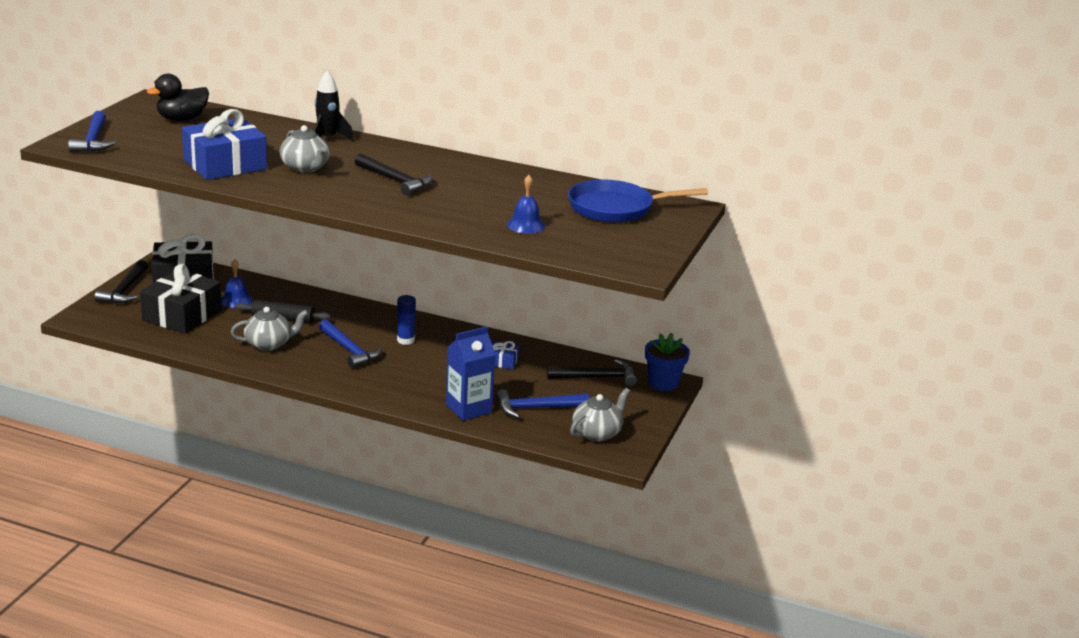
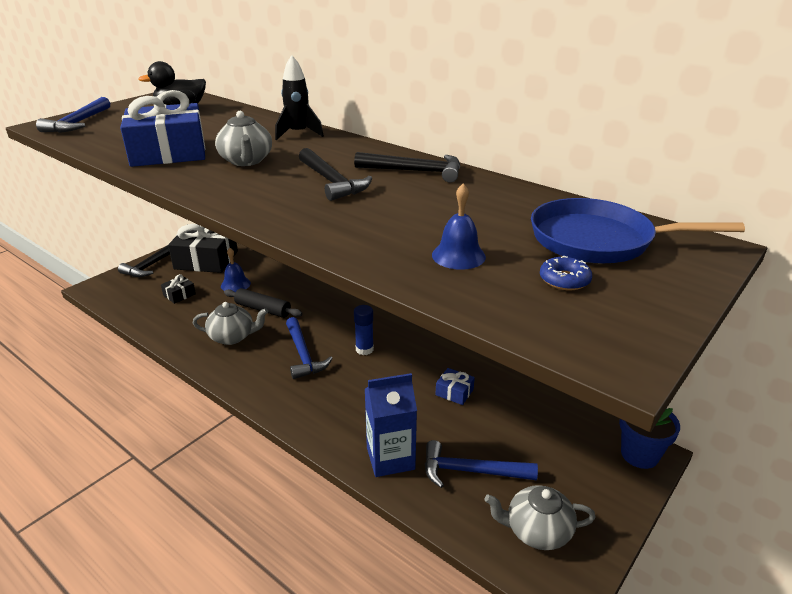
camera: 20 degrees right, 5 degrees up
(182, 315) = (179, 295): black gift -> black gift, size x0.44
(597, 377) = (557, 432): black hammer -> black hammer (415, 171)
(597, 433) = (537, 531): grey teapot -> grey teapot turned 150 degrees counterclockwise
(600, 233) = (564, 280): none -> blue donut

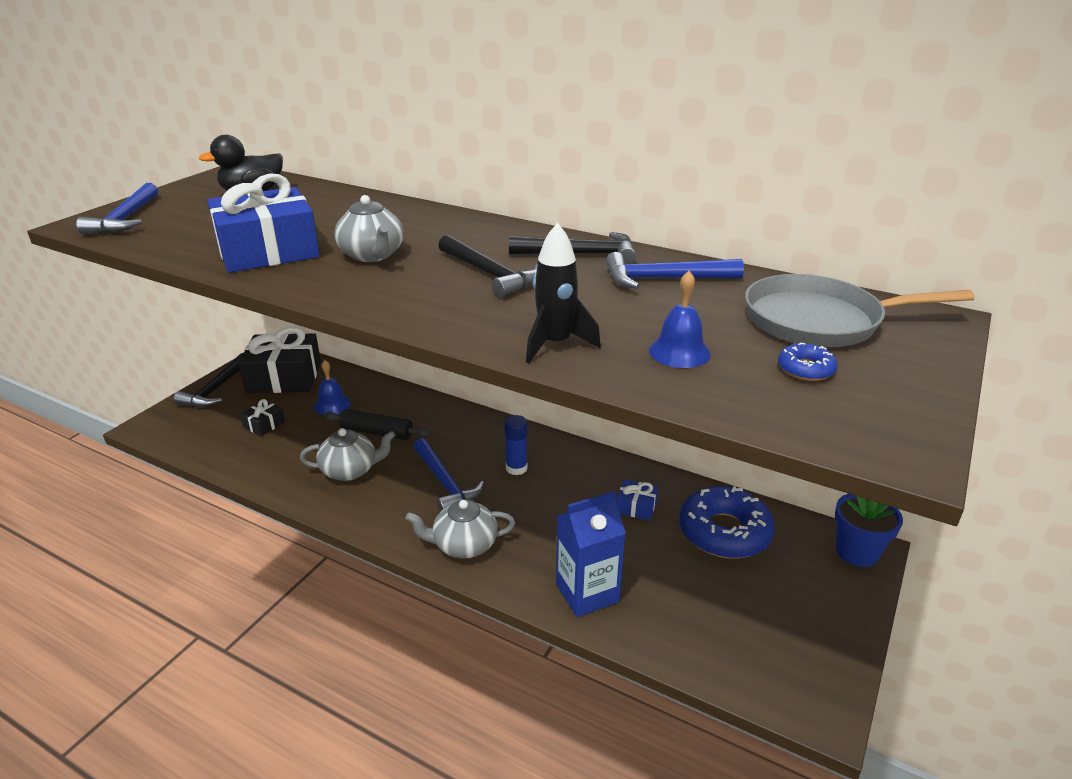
camera: 10 degrees left, 0 degrees up
(298, 134) = (418, 216): black rocket -> black rocket (555, 344)
(471, 471) = (682, 596): blue hammer -> blue hammer (664, 279)
(524, 422) = (724, 532): none -> blue donut
(537, 531) = (774, 652): grey teapot -> grey teapot (464, 545)
(598, 240) = (820, 321): blue pan -> grey pan

